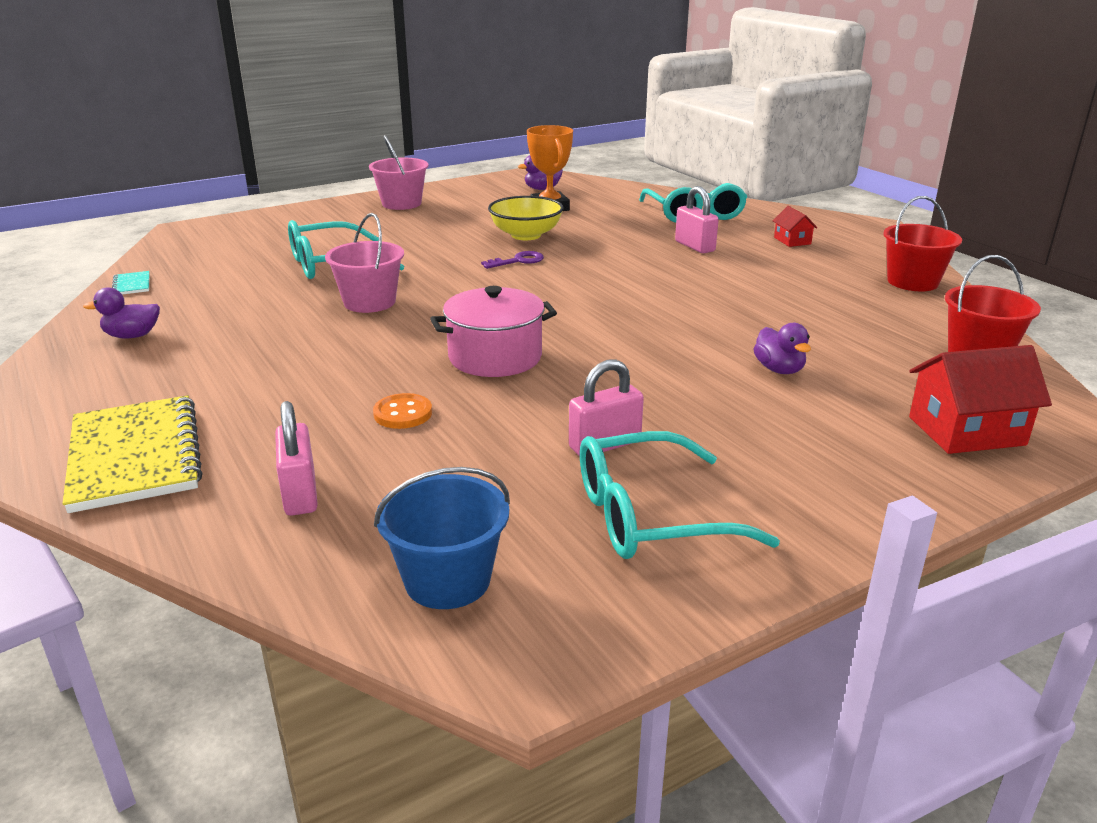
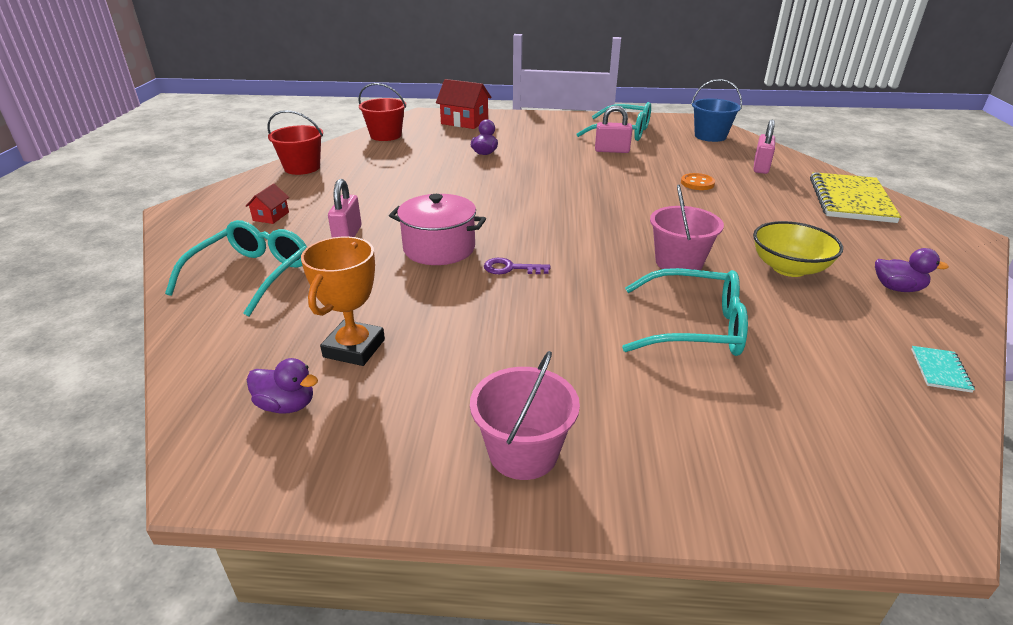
camera: 145 degrees left, 5 degrees up
(495, 357) = (621, 196): pink pot -> pink pot (439, 248)
(526, 235) = (455, 303): yellow bowl -> yellow bowl (789, 268)

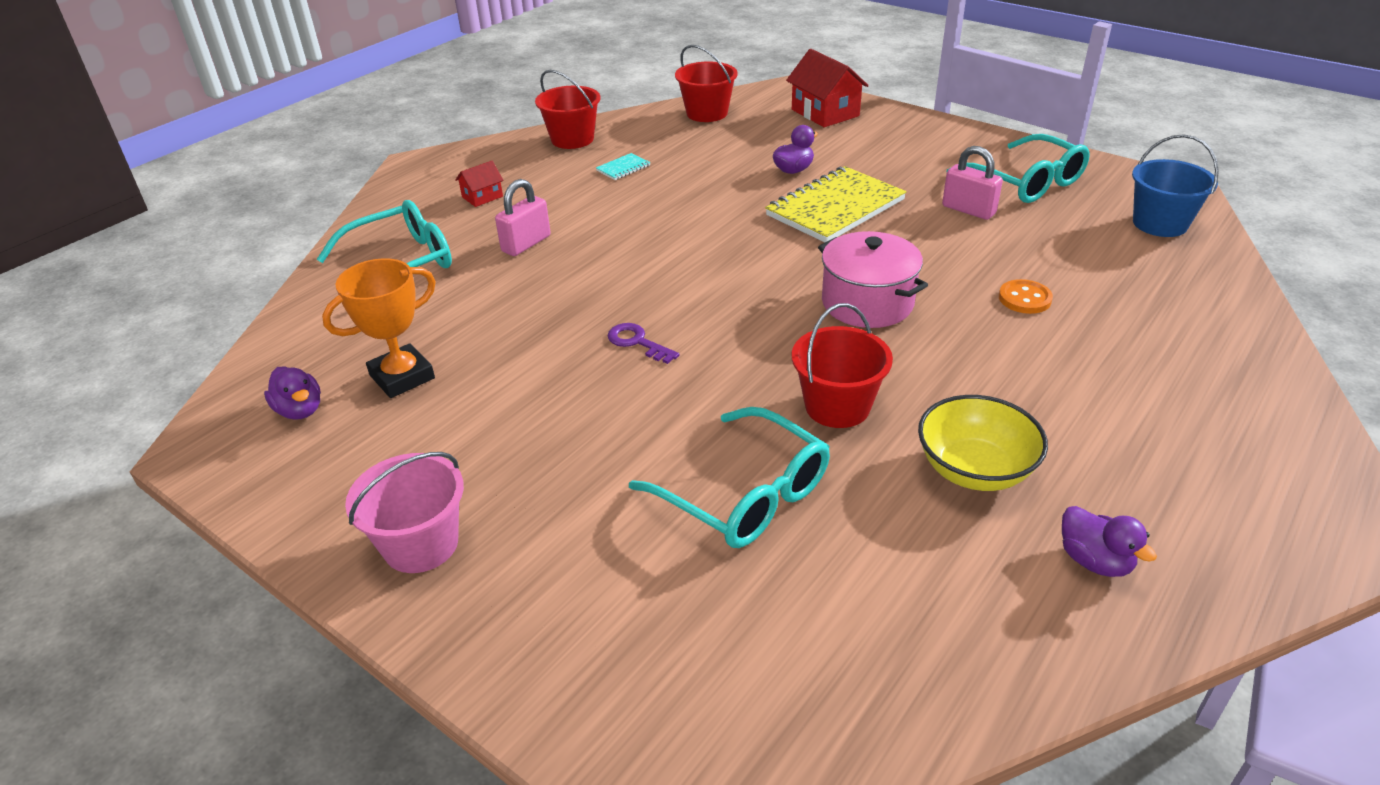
camera: 35 degrees right, 5 degrees up
(439, 248) = (594, 291): pink pot -> pink pot (867, 303)
(679, 262) = (837, 406): pink bucket -> red bucket
(760, 167) = (1167, 301): pink padlock -> none
(851, 200) = (1241, 403): yellow notebook -> yellow notebook (835, 208)
(940, 370) = (976, 687): turquoise notebook -> turquoise notebook (623, 168)

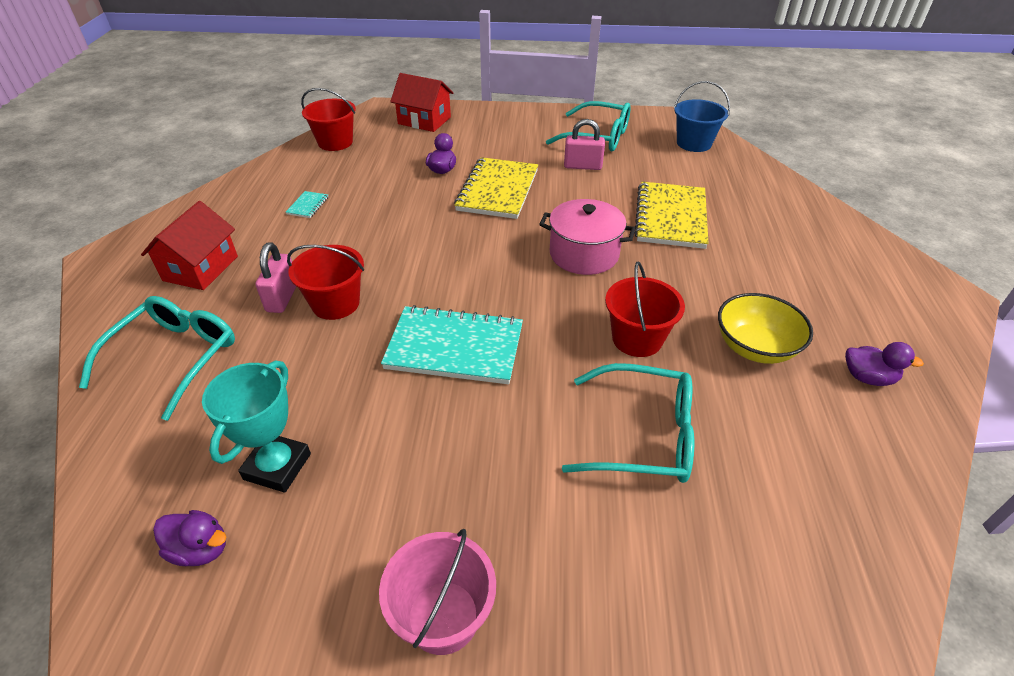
camera: 35 degrees left, 5 degrees up
(402, 377) = (277, 466): orange trophy -> turquoise trophy
(482, 197) = (201, 268): red house -> red house, size x1.88
(572, 139) = (239, 193): red bucket -> red bucket (335, 303)
(637, 342) = (454, 347): purple key -> turquoise notebook
(1024, 299) = (671, 217): orange button -> yellow notebook

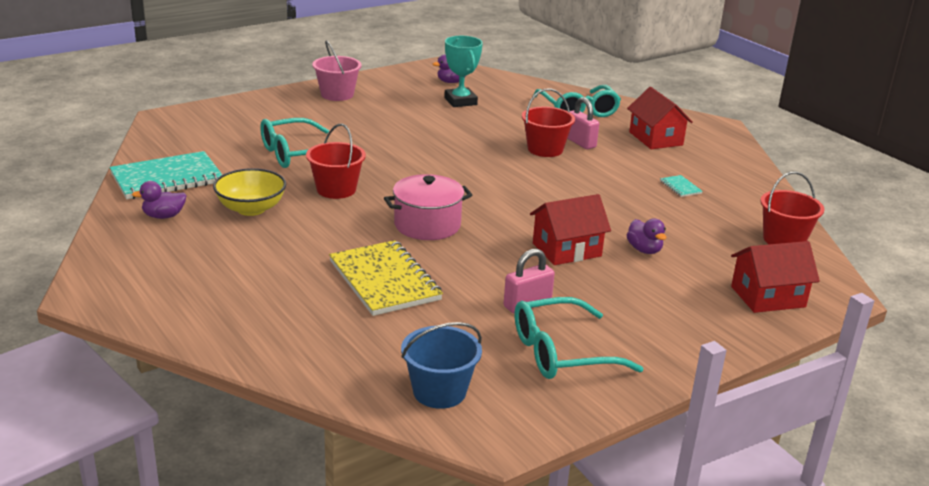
camera: 140 degrees right, 15 degrees down
(454, 347) = (443, 154): turquoise notebook -> turquoise notebook (167, 178)
(498, 190) = (566, 249): yellow notebook -> red house

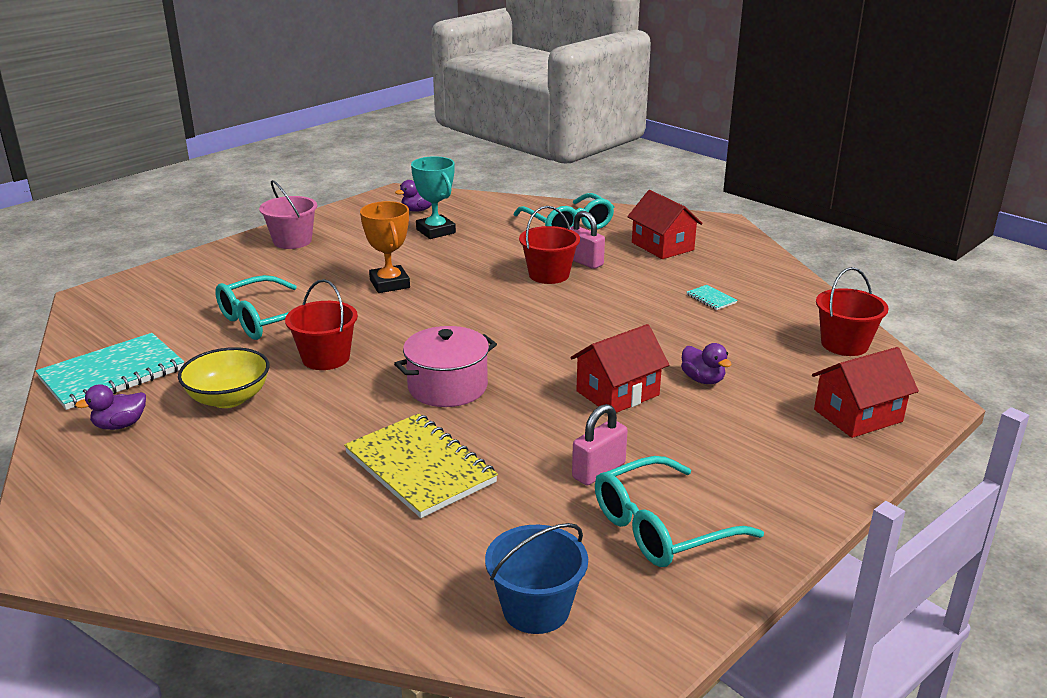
camera: 10 degrees left, 0 degrees up
(407, 139) = (389, 284): none -> orange trophy

